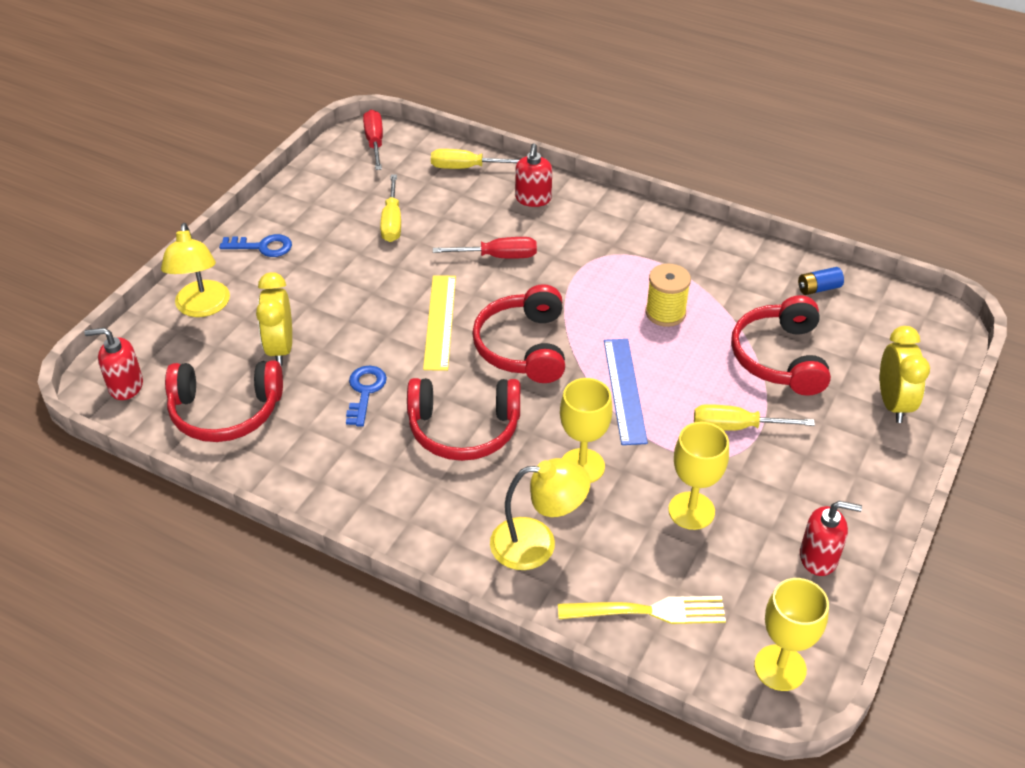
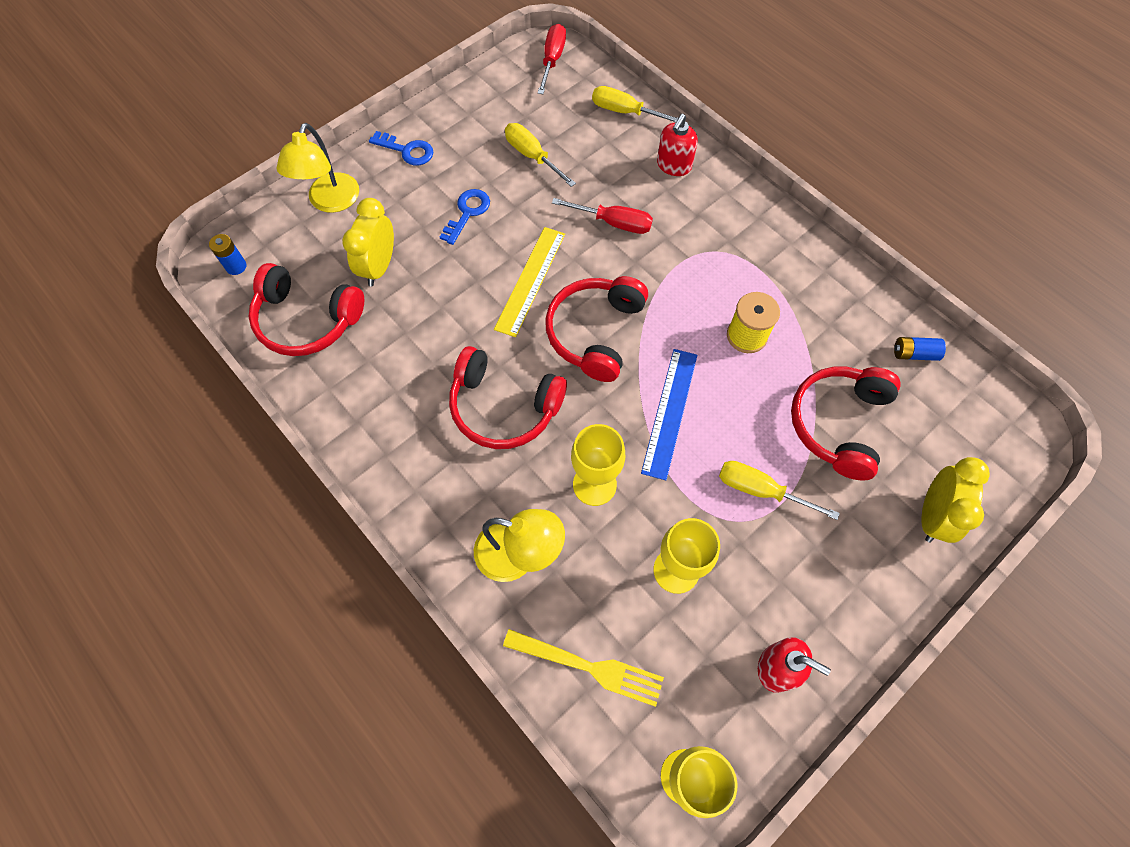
camera: 20 degrees right, 20 degrees up
(125, 386) = (236, 266): red soap dispenser -> blue battery
(365, 392) = (433, 337): blue key -> blue key (467, 213)
(392, 222) = (532, 156): yellow screwdriver -> yellow screwdriver turned 120 degrees clockwise

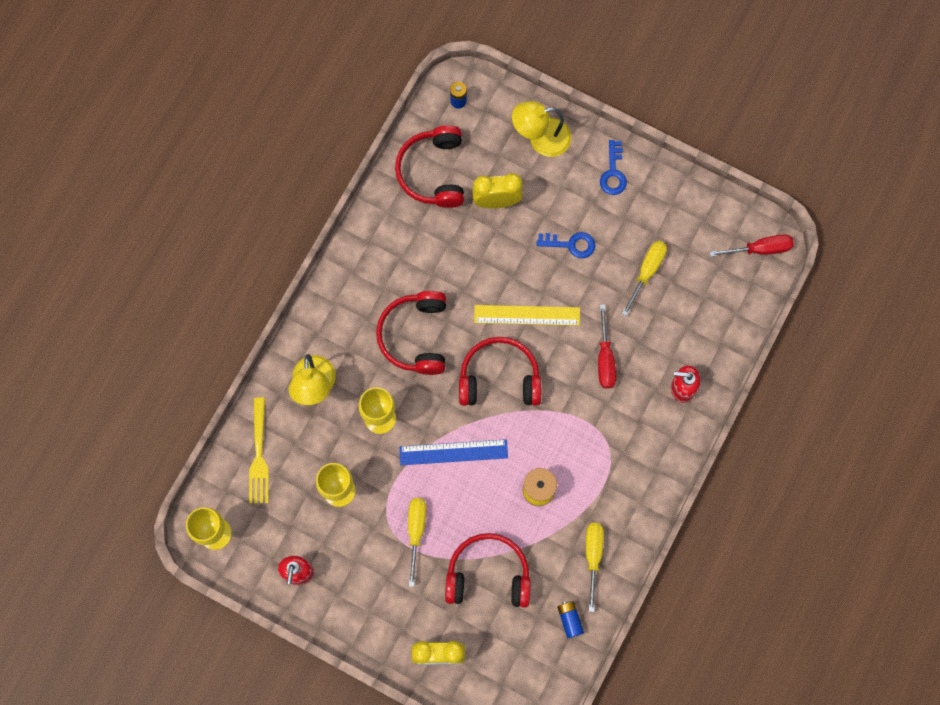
camera: 70 degrees right, 10 degrees up
(624, 112) = (725, 329): yellow screwdriver -> yellow screwdriver (593, 555)

